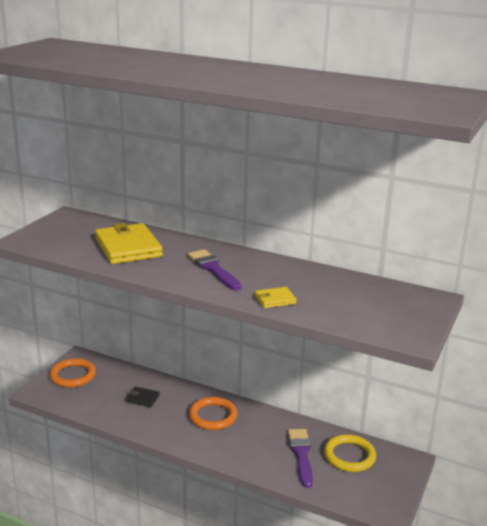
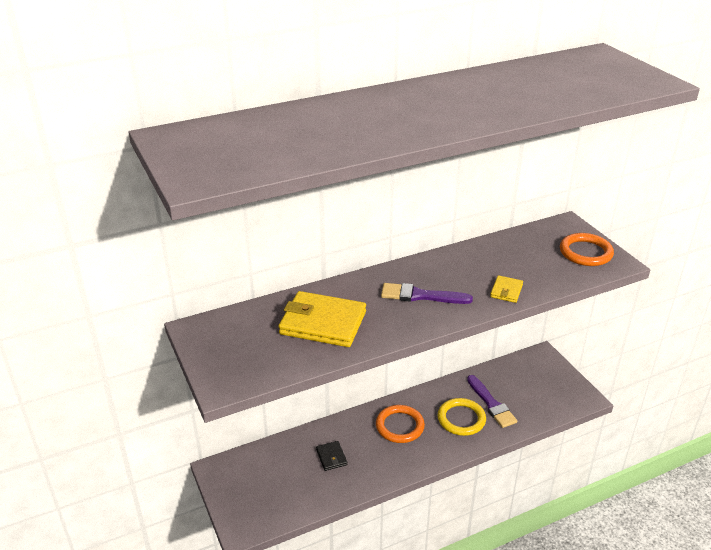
camera: 50 degrees left, 10 degrees up
(73, 375) = (243, 489): orange ring -> orange ring (585, 252)
(142, 398) = (331, 457): black wallet -> black wallet turned 75 degrees counterclockwise
(301, 454) = (491, 404): purple brush -> purple brush turned 150 degrees counterclockwise
(349, 456) = (514, 380): yellow ring -> yellow ring (461, 419)

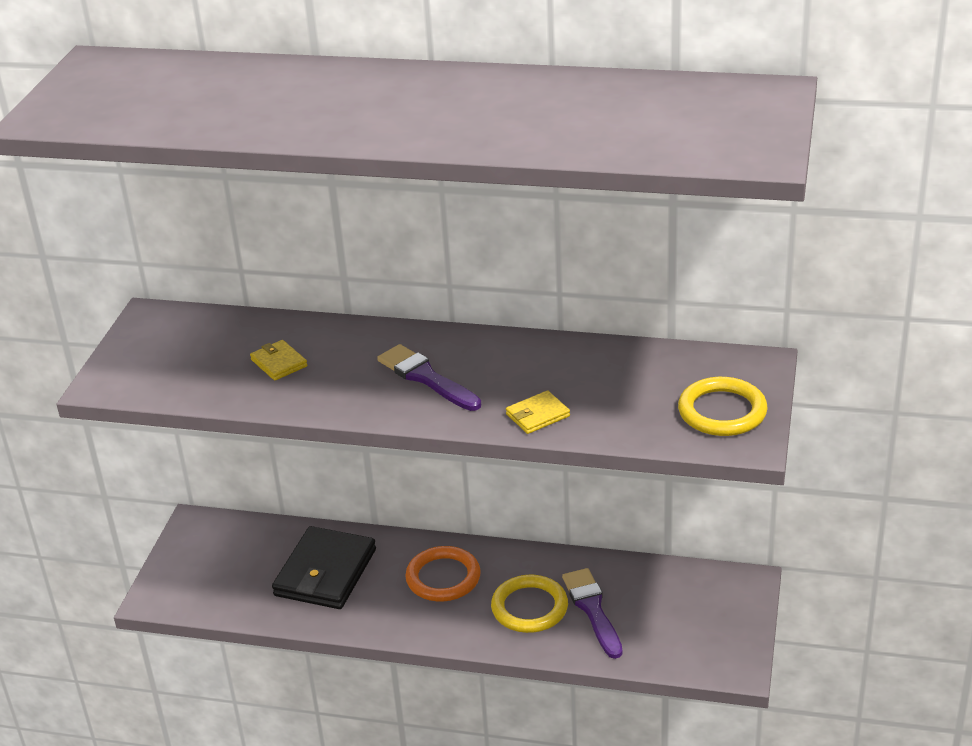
camera: 40 degrees right, 0 degrees up
(323, 323) = (279, 363): yellow wallet -> yellow wallet, size x0.47
(331, 457) = (325, 572): black wallet -> black wallet, size x2.12
(491, 404) = (592, 609): purple brush -> purple brush turned 150 degrees clockwise
(585, 252) = (722, 411): orange ring -> yellow ring

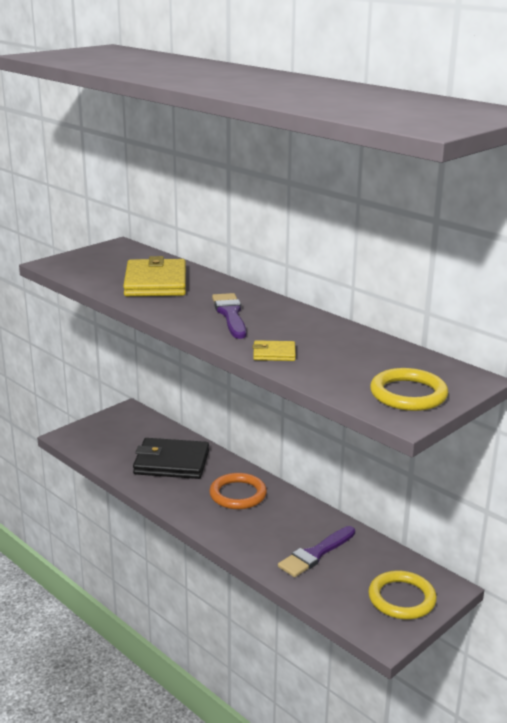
camera: 30 degrees right, 10 degrees down
(279, 363) = (156, 283): yellow wallet -> yellow wallet, size x2.12
(325, 572) = (171, 462): black wallet -> black wallet turned 45 degrees clockwise
(529, 607) = (274, 534): yellow ring -> yellow ring (401, 598)
(592, 609) = (315, 554): purple brush -> purple brush turned 150 degrees counterclockwise

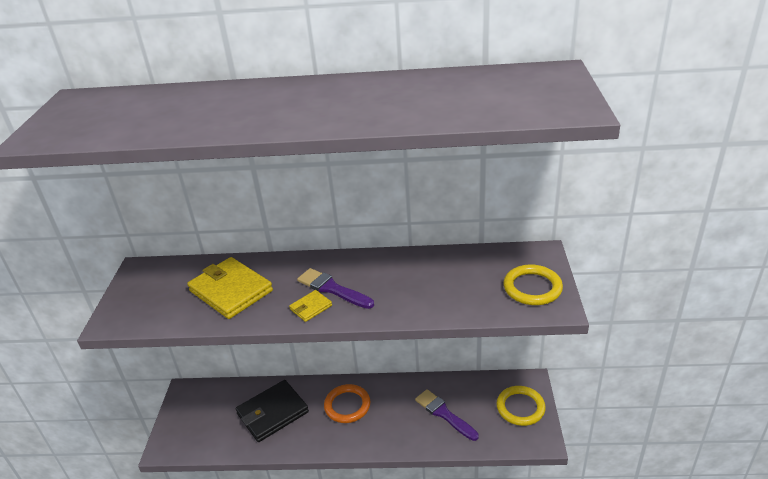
camera: 40 degrees left, 10 degrees up
(274, 353) = (413, 306): yellow wallet -> yellow wallet (311, 307)
(315, 554) = (444, 414): purple brush -> purple brush turned 135 degrees clockwise

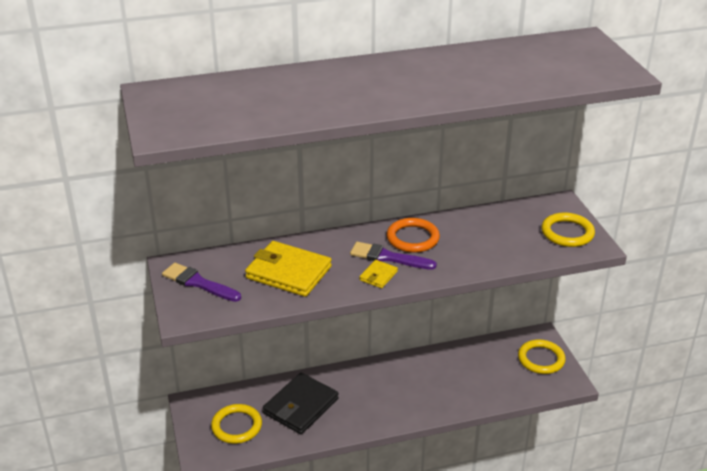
camera: 20 degrees left, 0 degrees up
(209, 421) = (236, 426): none -> yellow ring
(347, 405) = (374, 386): orange ring -> orange ring (412, 238)
(444, 414) = (473, 377): purple brush -> purple brush (198, 283)

